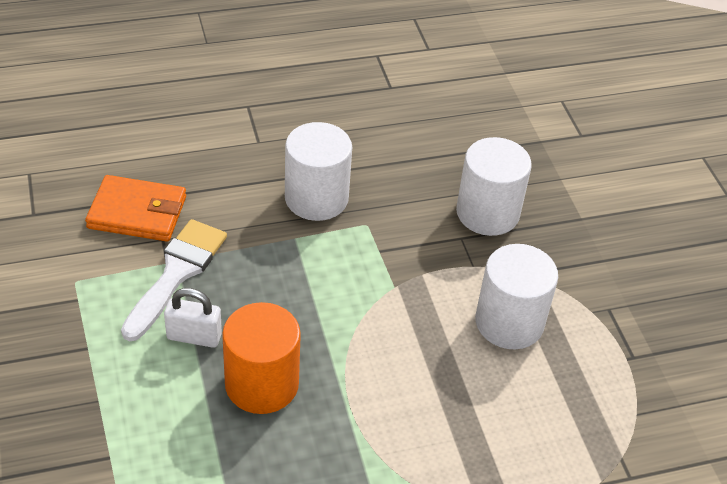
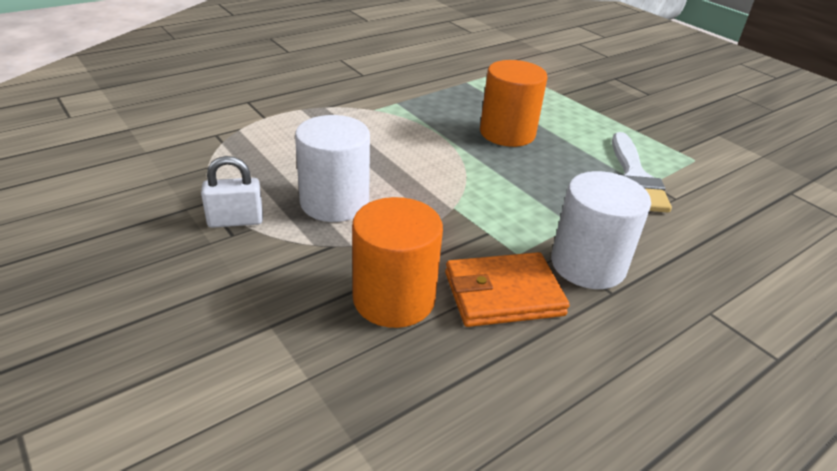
camera: 160 degrees right, 10 degrees down
(137, 212) = (721, 211): orange wallet -> orange wallet (503, 294)
(194, 336) = (577, 147): white padlock -> white padlock (235, 221)
(487, 213) = (394, 299): white cylinder -> orange cylinder

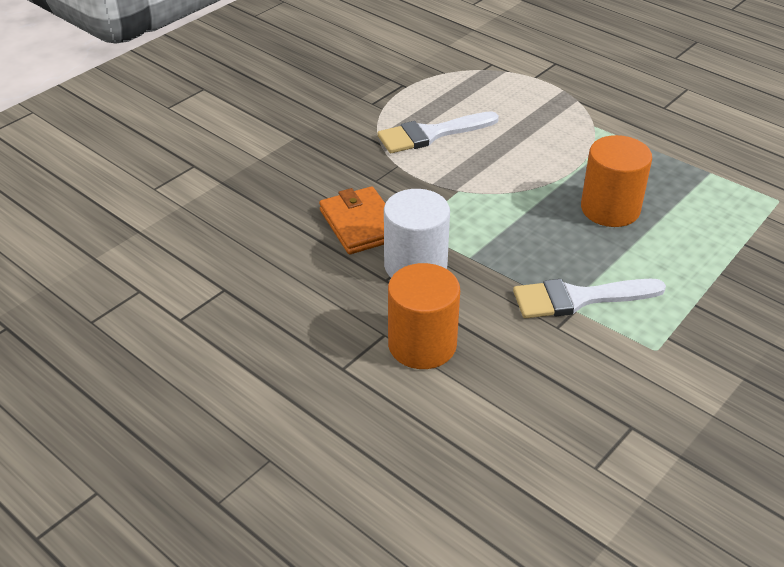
camera: 80 degrees right, 5 degrees up
(235, 221) = (387, 100): white padlock -> none
(334, 202) = (431, 134): white cylinder -> white brush
(394, 299) = (336, 177): orange cylinder -> orange cylinder (422, 345)

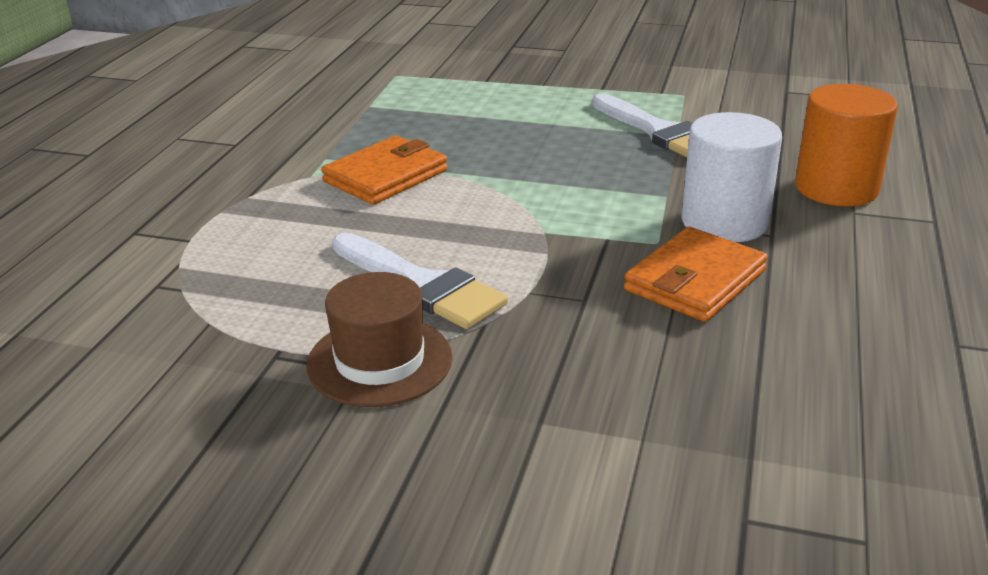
camera: 115 degrees left, 10 degrees down
(374, 108) = (379, 361): none -> brown hat
(576, 152) = (386, 176): none -> orange wallet
(610, 209) = (490, 140): orange cylinder -> none

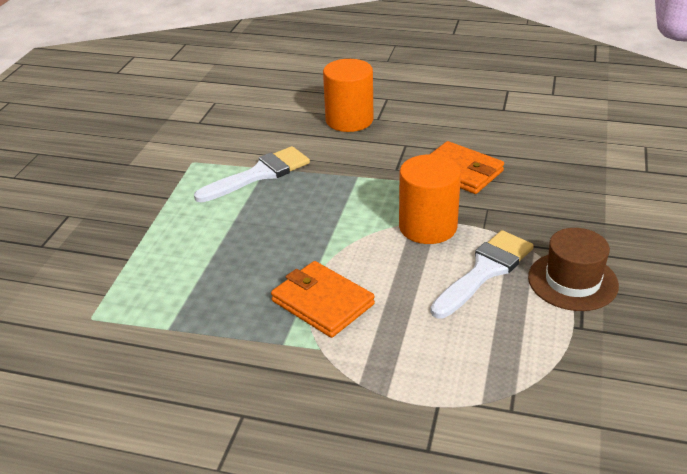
camera: 90 degrees left, 5 degrees up
(534, 245) = (428, 227): none -> orange cylinder
(724, 222) = (392, 158): white cylinder -> none

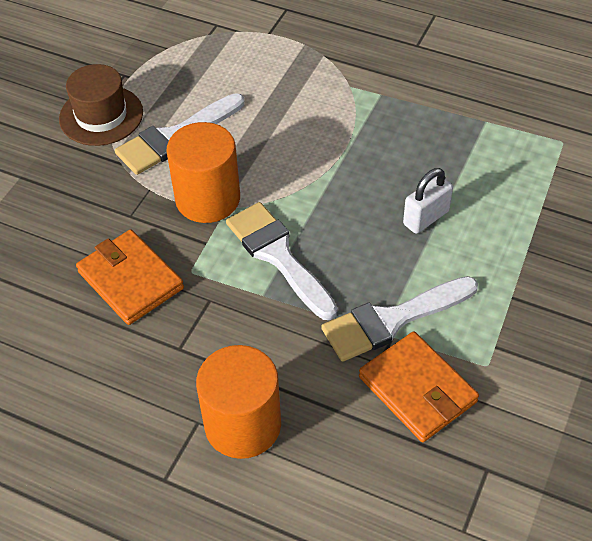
camera: 170 degrees left, 15 degrees up
(233, 237) = (426, 218): none -> white padlock
(322, 302) = (340, 126): orange wallet -> orange wallet (417, 389)
(353, 198) = (278, 256): none -> white brush

